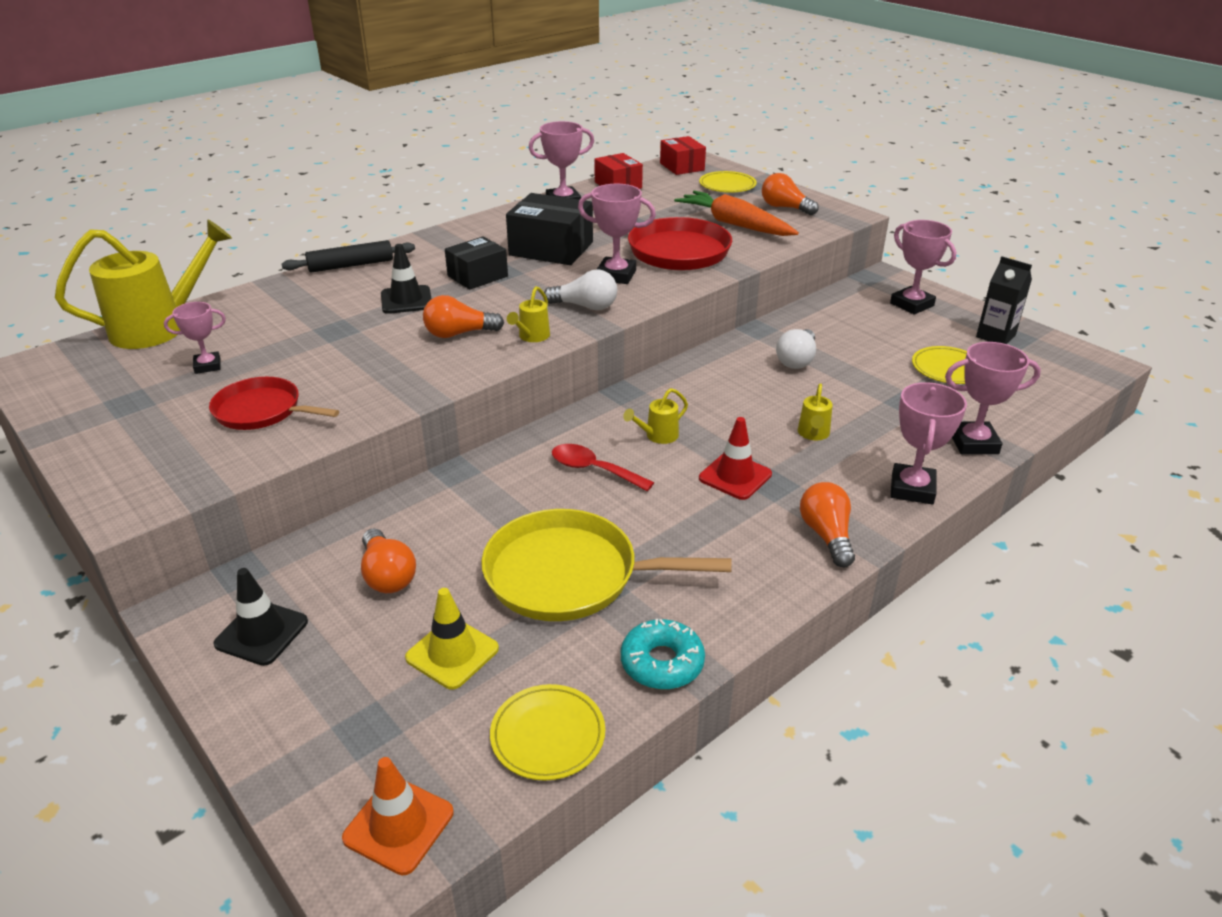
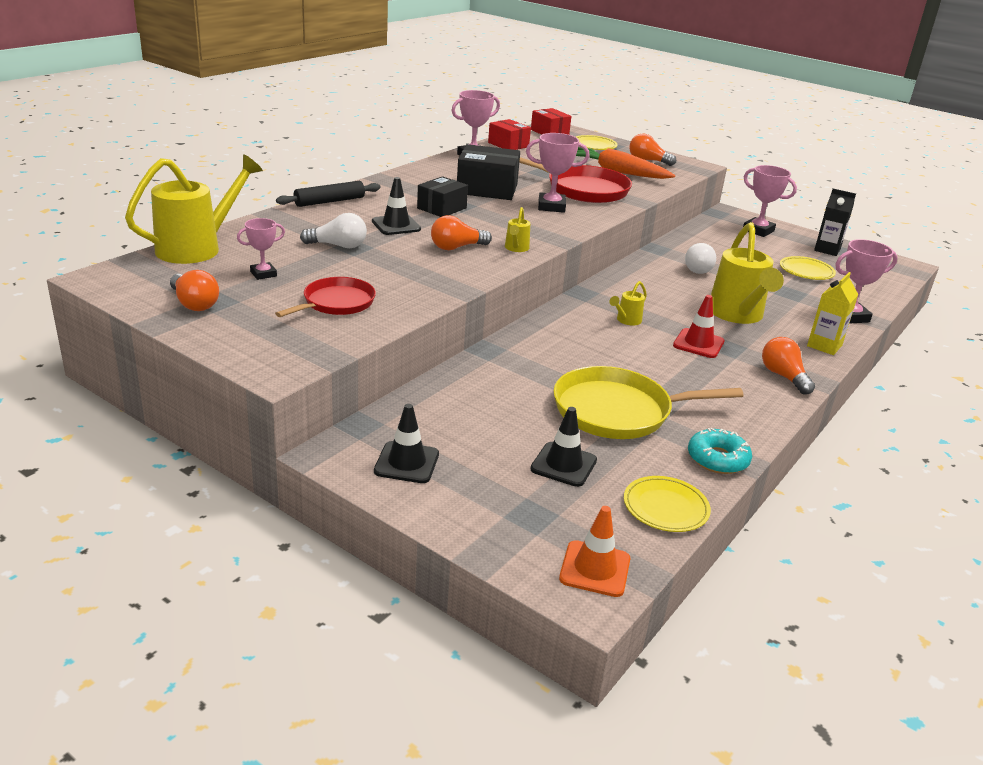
camera: 15 degrees left, 5 degrees down
(262, 411) = (336, 303): red pan -> red pan turned 120 degrees clockwise
(387, 575) = (480, 420): orange light bulb -> orange light bulb (194, 303)
(452, 653) = (563, 464): yellow traffic cone -> black traffic cone
(585, 306) = (542, 227): white light bulb -> white light bulb (338, 246)
(593, 469) = (592, 344): red spoon -> none
(813, 434) = (737, 315): yellow watering can -> yellow watering can, size x2.27
(912, 489) = (824, 346): pink trophy -> yellow carton

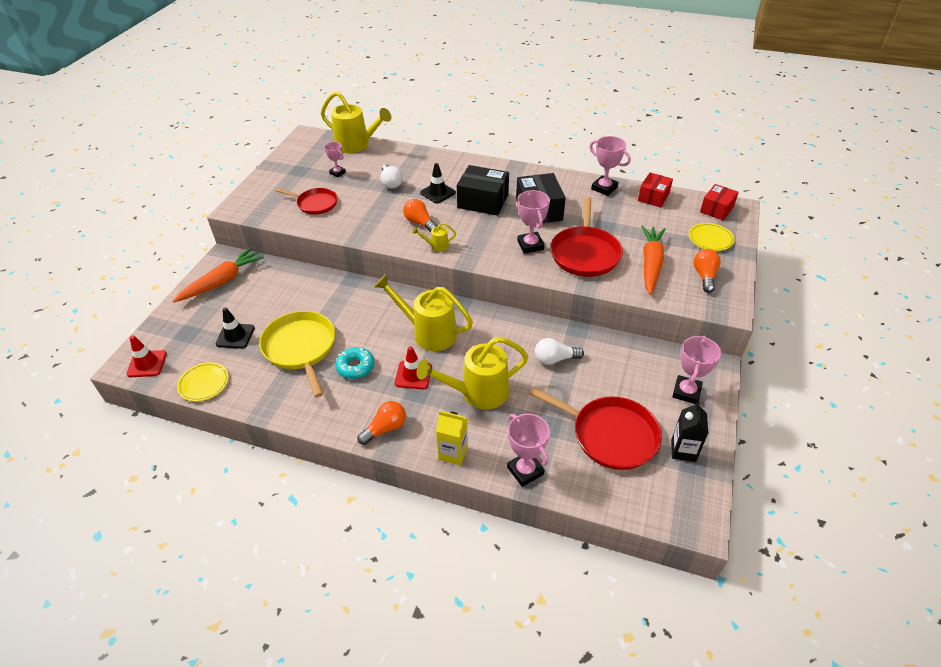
camera: 75 degrees right, 15 degrees up
(194, 303) = (292, 166): orange light bulb -> none
(329, 201) = (456, 161): black rolling pin -> none
(406, 463) = (222, 281): black traffic cone -> orange carrot
(442, 208) = (483, 201): black box -> black box, size x1.54
(595, 569) = (147, 364): orange traffic cone -> red traffic cone
(626, 320) = (428, 332): yellow watering can -> yellow watering can, size x2.27
(717, 459) = (260, 401): turquoise donut -> turquoise donut (355, 367)
(806, 271) = (610, 435): yellow plate -> red pan

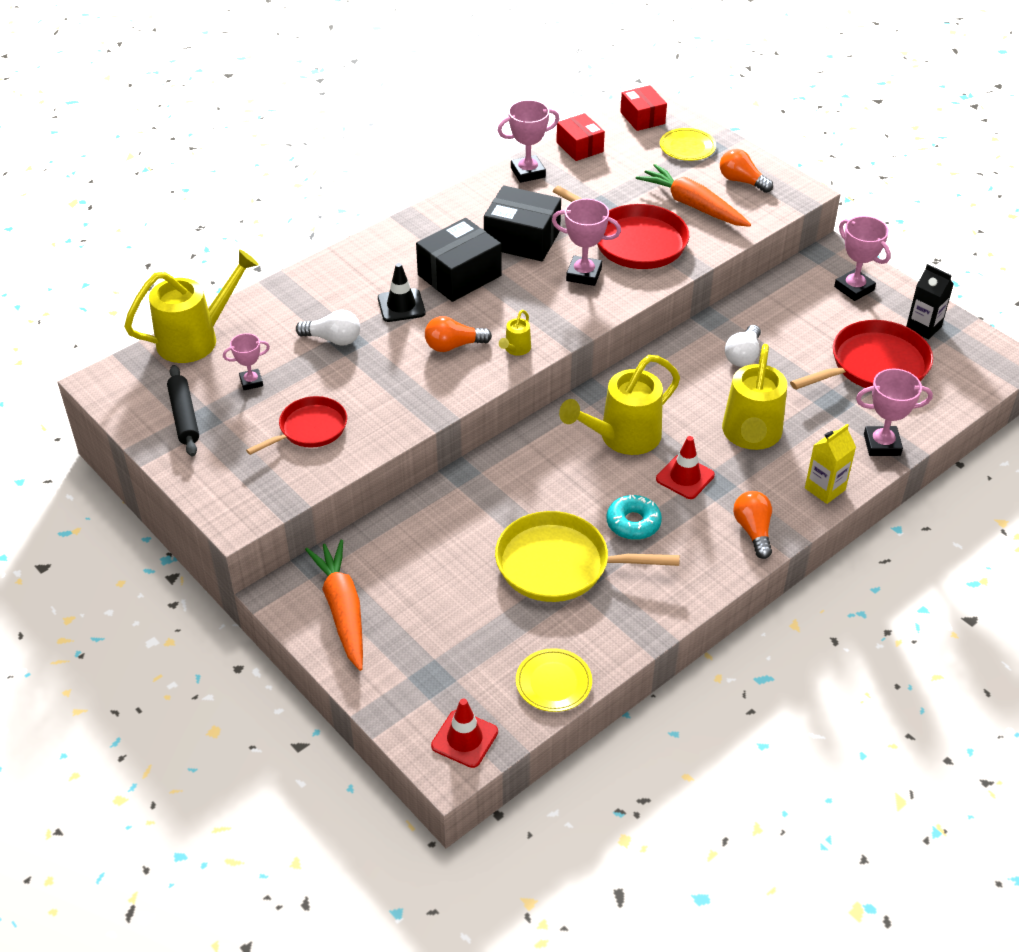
camera: 60 degrees left, 0 degrees up
(235, 336) = (481, 625): black traffic cone -> none
(298, 165) = (184, 416): none -> black rolling pin

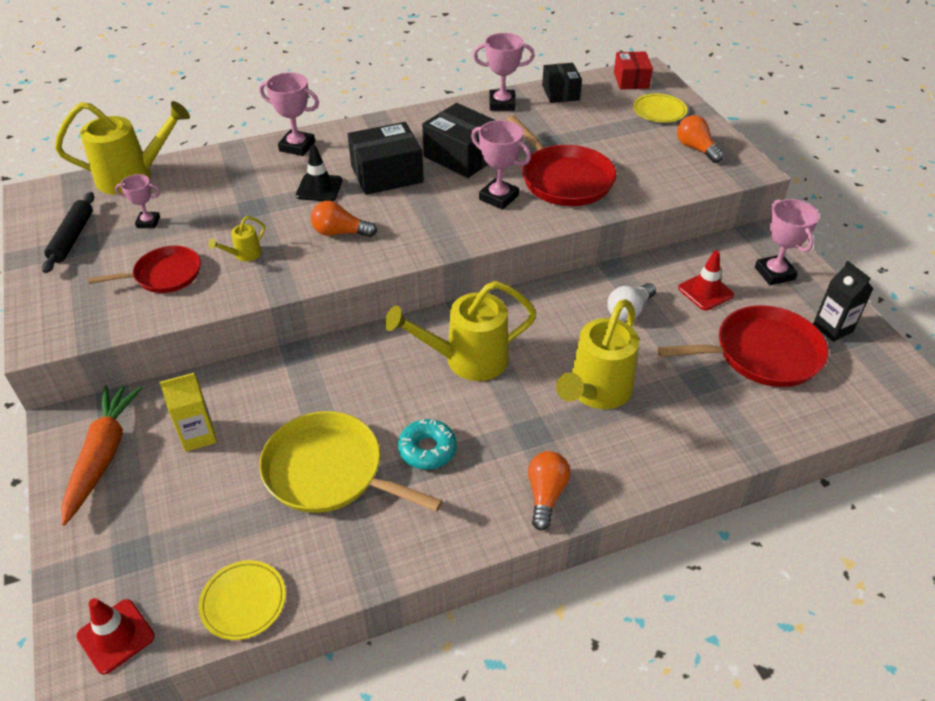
camera: 20 degrees right, 0 degrees up
(333, 339) = (242, 203): white light bulb -> none
(516, 349) = (393, 249): yellow watering can -> yellow watering can (244, 255)
(579, 147) = (560, 92): red box -> black box
(685, 477) = (506, 416): red traffic cone -> red traffic cone (705, 292)
(693, 205) = (637, 160): orange carrot -> none
(825, 489) = (646, 470): yellow carton -> yellow carton (198, 436)
(882, 445) = (732, 439): pink trophy -> pink trophy (297, 146)

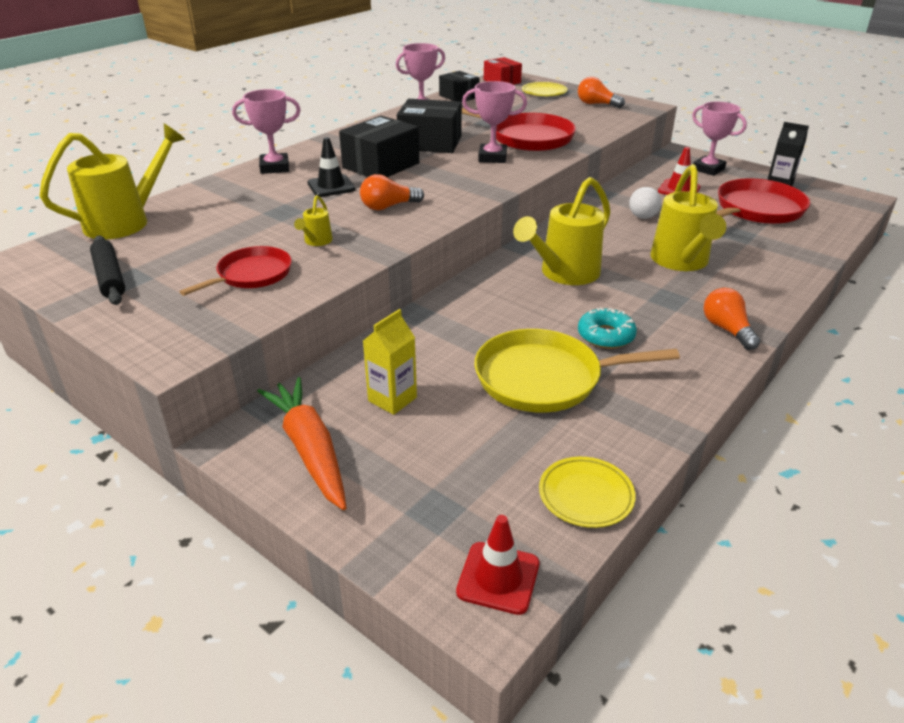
camera: 30 degrees left, 10 degrees down
(148, 222) = (185, 246): pink trophy -> none

